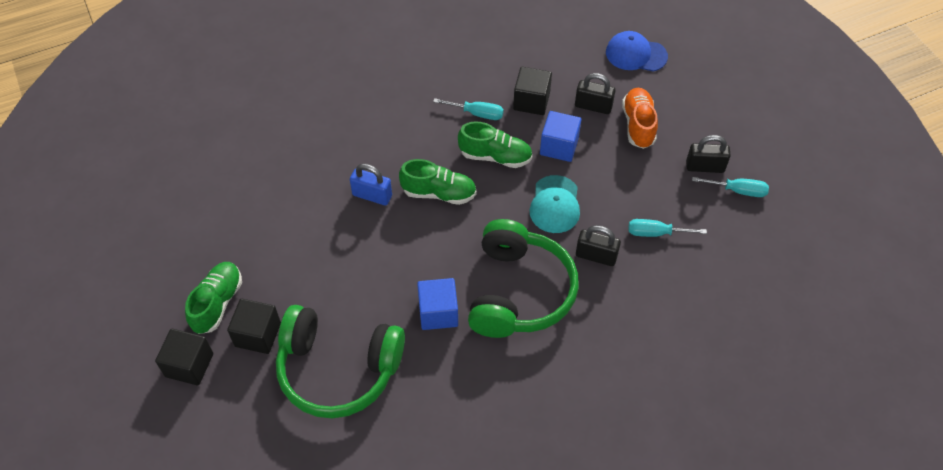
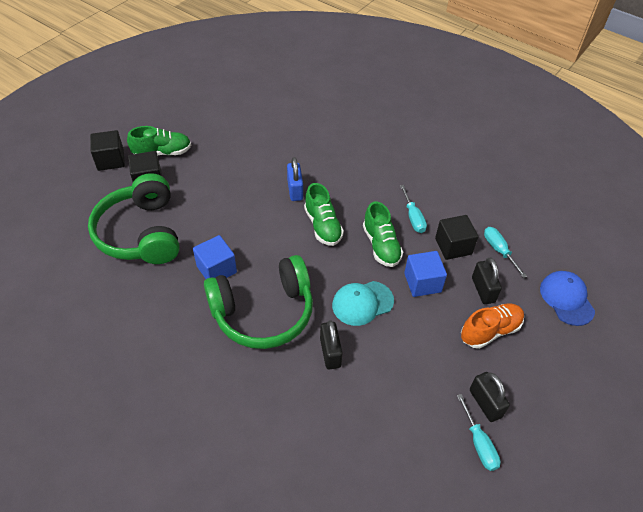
camera: 60 degrees right, 5 degrees down
(656, 233) = (383, 390): turquoise screwdriver -> turquoise screwdriver (499, 250)

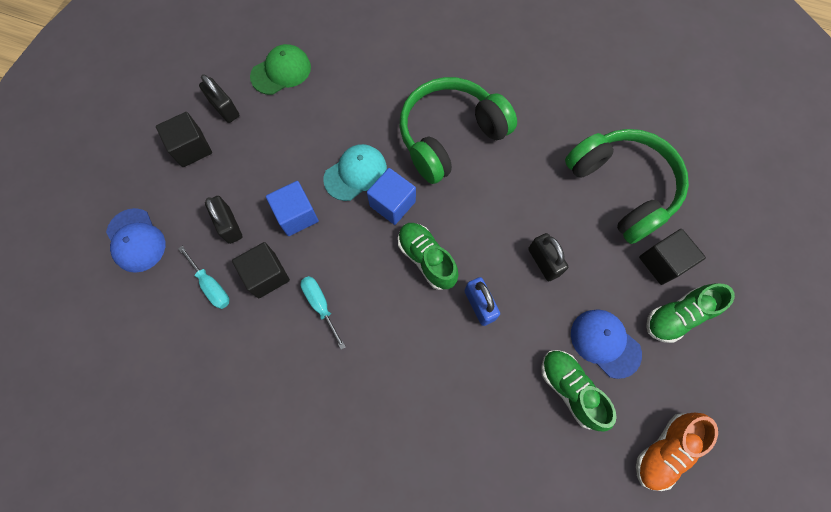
camera: 165 degrees right, 20 degrees up
(110, 160) = (731, 282): black cube -> black cube (191, 148)
(216, 269) = (518, 168): blue cube -> blue cube (392, 203)
(220, 152) = (605, 343): none -> blue cap
(330, 352) = (373, 115): black padlock -> black padlock (543, 262)
(381, 245) = (351, 251): green shoe -> green shoe (570, 389)
(418, 431) = (281, 72): none -> green cap
(479, 443) = (229, 76): turquoise screwdriver -> none
(490, 331) = (221, 179): orange shoe -> orange shoe (664, 450)

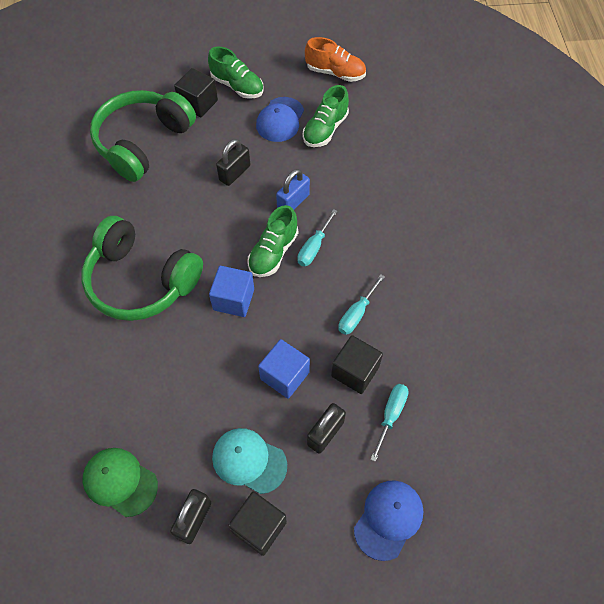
camera: 115 degrees left, 10 degrees down
(355, 173) = (216, 344): turquoise cap -> turquoise cap (249, 461)
(414, 300) = (314, 247): none -> turquoise screwdriver

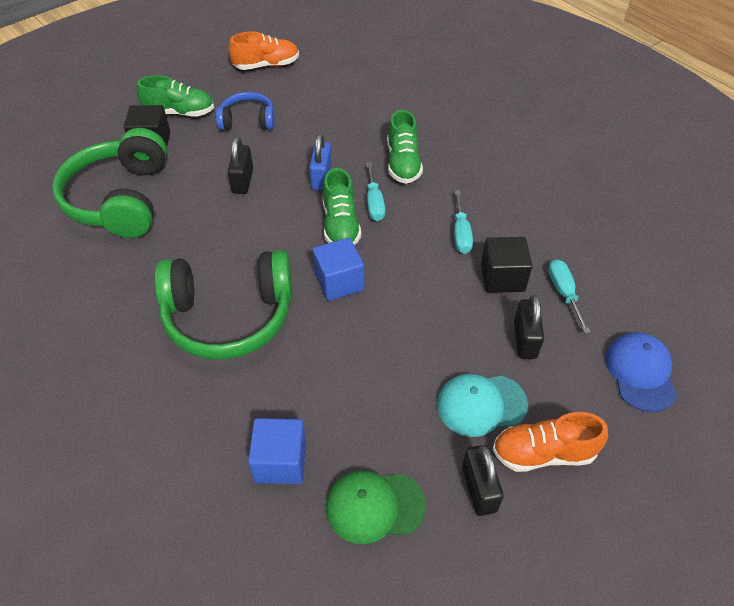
camera: 35 degrees left, 10 degrees down
(259, 527) = (543, 453): black cube -> orange shoe
(280, 120) = (248, 121): blue cap -> blue headphones
(284, 375) = (445, 316): blue cube -> blue cube (280, 462)
(325, 129) = (298, 110): green shoe -> green shoe (403, 163)

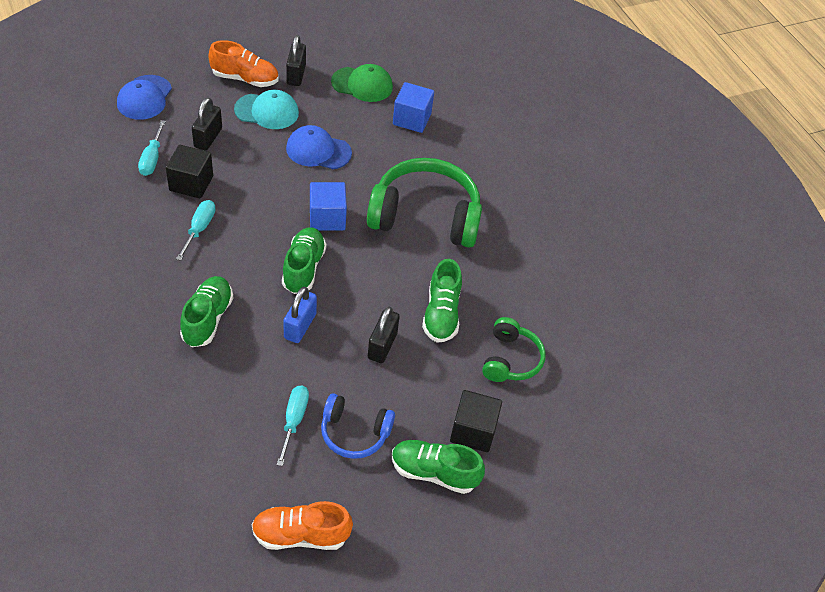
camera: 170 degrees left, 0 degrees up
(120, 199) = (510, 359): green headphones -> green headphones, size x0.54
(192, 219) = (441, 314): none -> green shoe
(374, 203) = (261, 282): turquoise screwdriver -> turquoise screwdriver (294, 421)
(386, 365) = (318, 151): none -> blue cap

